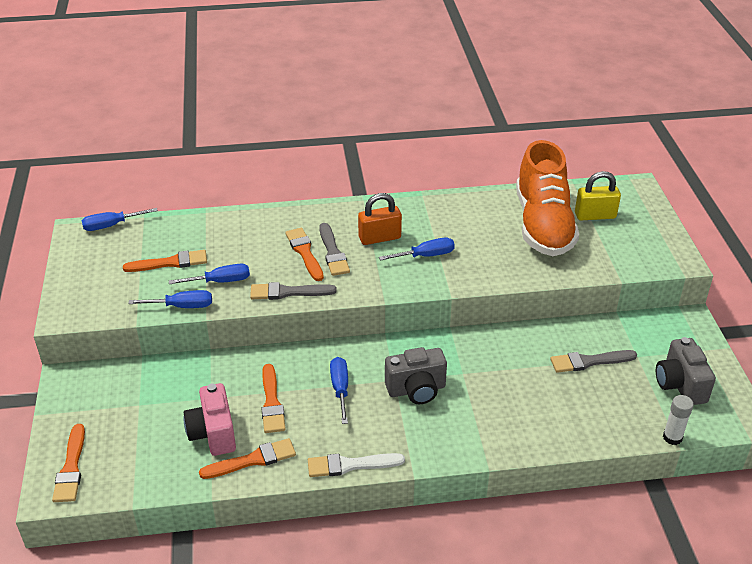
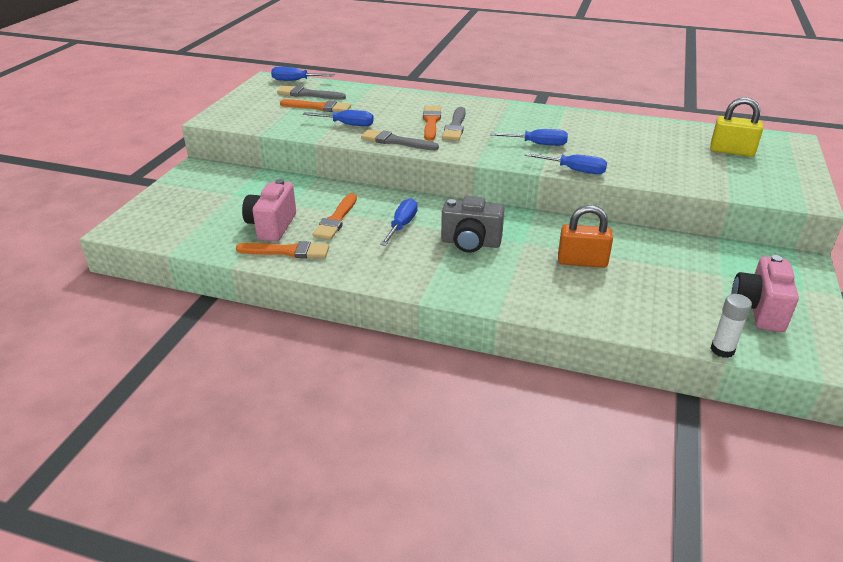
camera: 25 degrees right, 5 degrees down
(71, 468) = (148, 218): orange brush -> none
(182, 306) = (303, 132): blue screwdriver -> blue screwdriver (574, 170)
(350, 465) = (367, 278): white brush -> none
(379, 238) = (504, 126): orange padlock -> orange padlock (582, 262)
(543, 225) = (670, 147): orange shoe -> none
(589, 361) = (663, 266): grey brush -> grey brush (308, 94)
(680, 385) = (758, 310): grey camera -> pink camera

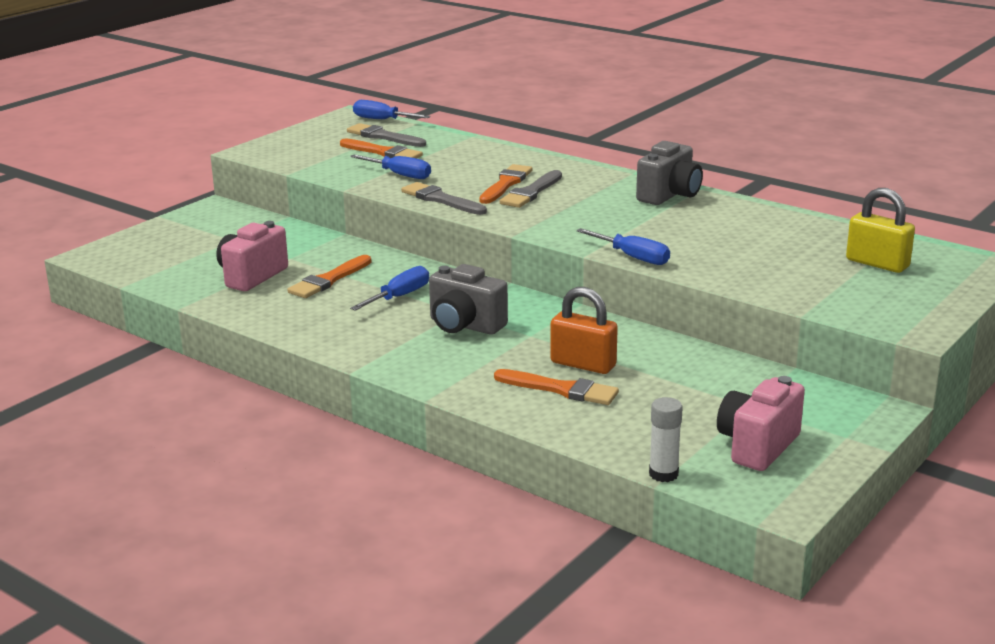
camera: 20 degrees right, 10 degrees down
(287, 251) = (249, 303): orange brush -> orange brush (561, 389)
(538, 144) = (617, 224): blue screwdriver -> none
(550, 117) = (669, 195): none -> grey camera

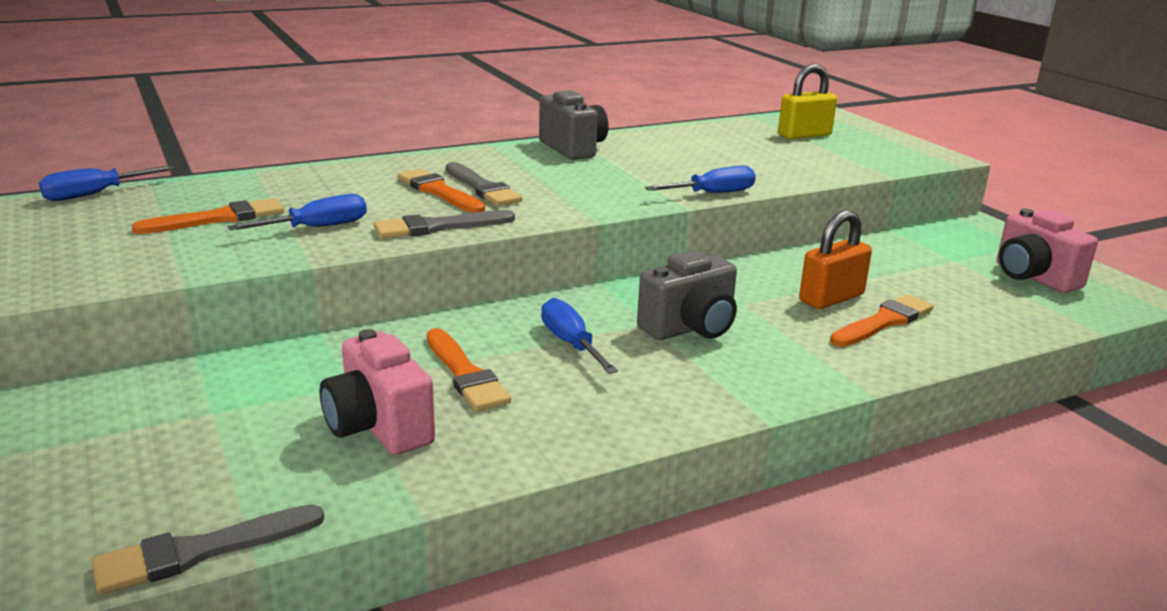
camera: 65 degrees left, 0 degrees up
(383, 137) = (160, 206): grey brush -> grey brush (200, 551)
(663, 474) = (1080, 324): white glue stick -> none

